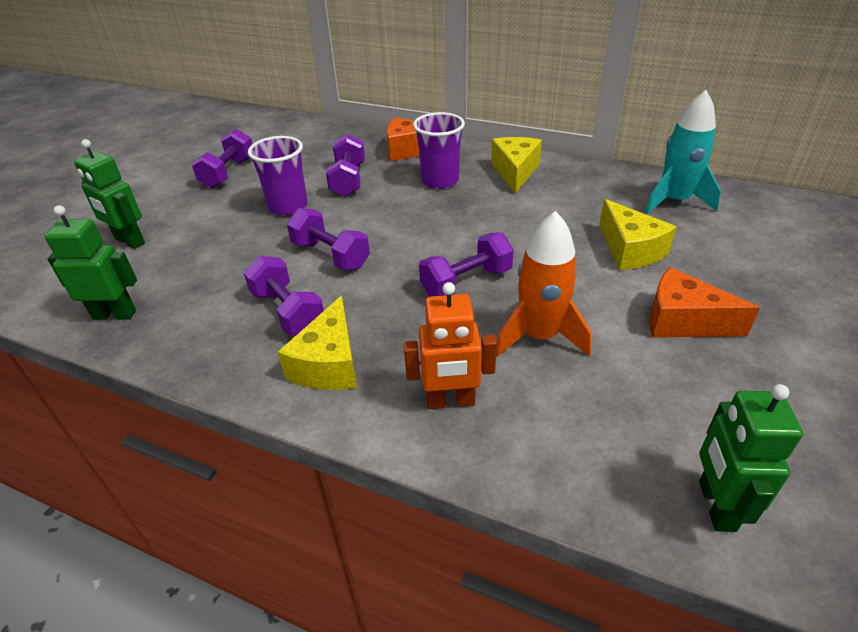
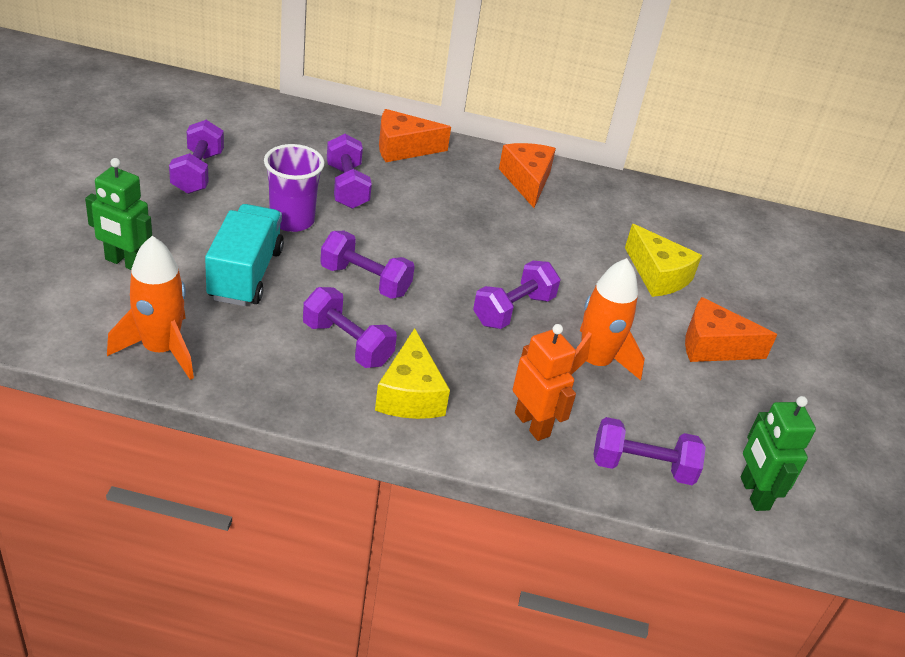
camera: 20 degrees left, 0 degrees up
(114, 314) = (161, 349): green robot -> orange rocket
(225, 250) = (245, 274): none -> turquoise truck
(440, 181) = (450, 190): purple cup -> none
(450, 401) = (532, 424): orange robot -> orange robot turned 105 degrees counterclockwise
(515, 172) = (527, 181): yellow cheese -> orange cheese
(570, 460) = (642, 467): none -> purple dumbbell
(674, 201) = (691, 221): turquoise rocket -> none

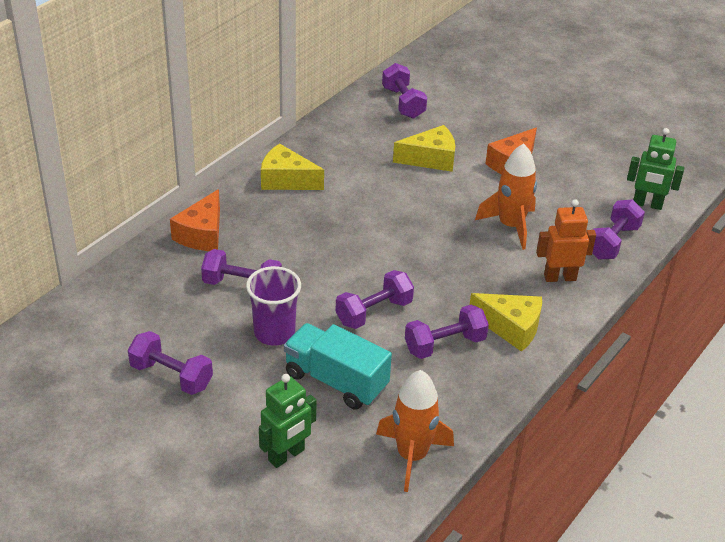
camera: 60 degrees left, 0 degrees up
(513, 310) = (440, 244): purple dumbbell -> purple dumbbell (403, 103)
(527, 181) = (286, 180): orange cheese -> yellow cheese

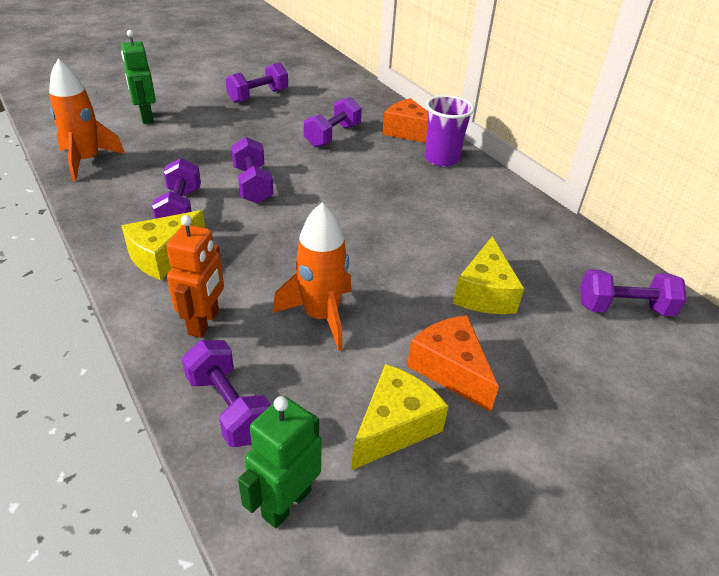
camera: 110 degrees right, 0 degrees up
(274, 333) = (267, 137): purple cup -> purple cup (441, 159)
(286, 180) = (472, 185): yellow cheese -> yellow cheese (394, 426)
(336, 381) = (193, 149): turquoise truck -> none

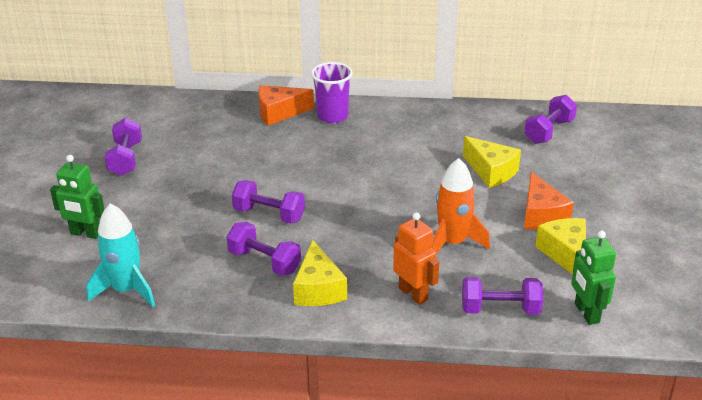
camera: 50 degrees left, 5 degrees down
(87, 161) = (126, 290): orange rocket -> turquoise rocket
(332, 136) = (242, 149): purple dumbbell -> none
(450, 369) = (541, 215): orange cheese -> orange cheese turned 105 degrees counterclockwise

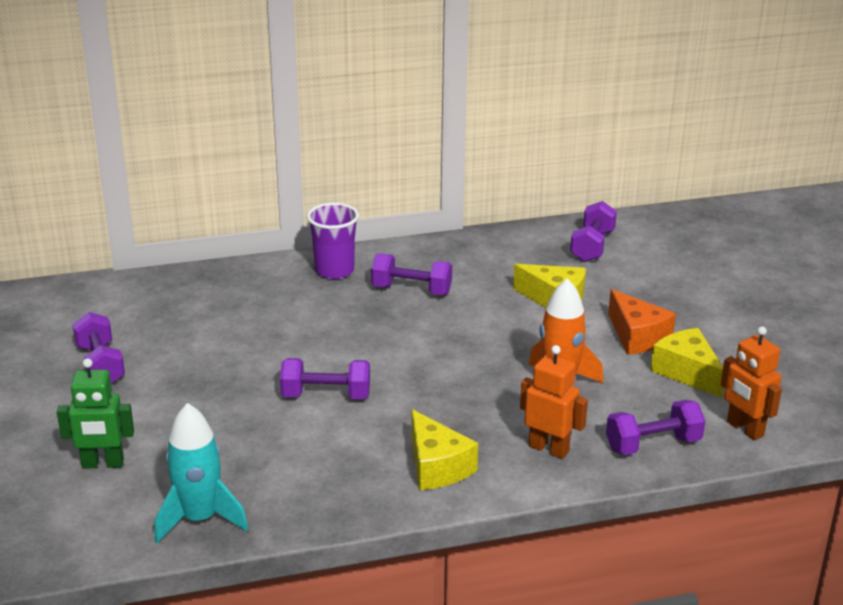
camera: 20 degrees left, 5 degrees down
(264, 261) = (353, 450): purple dumbbell -> purple dumbbell (411, 290)
(279, 112) = (266, 277): orange cheese -> none
(586, 313) = (744, 429): green robot -> orange robot

